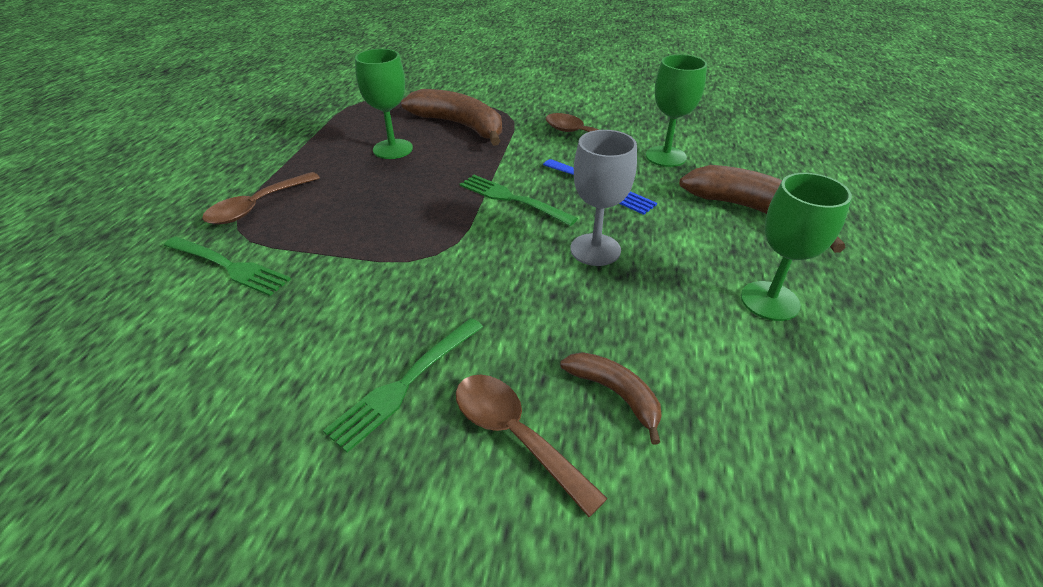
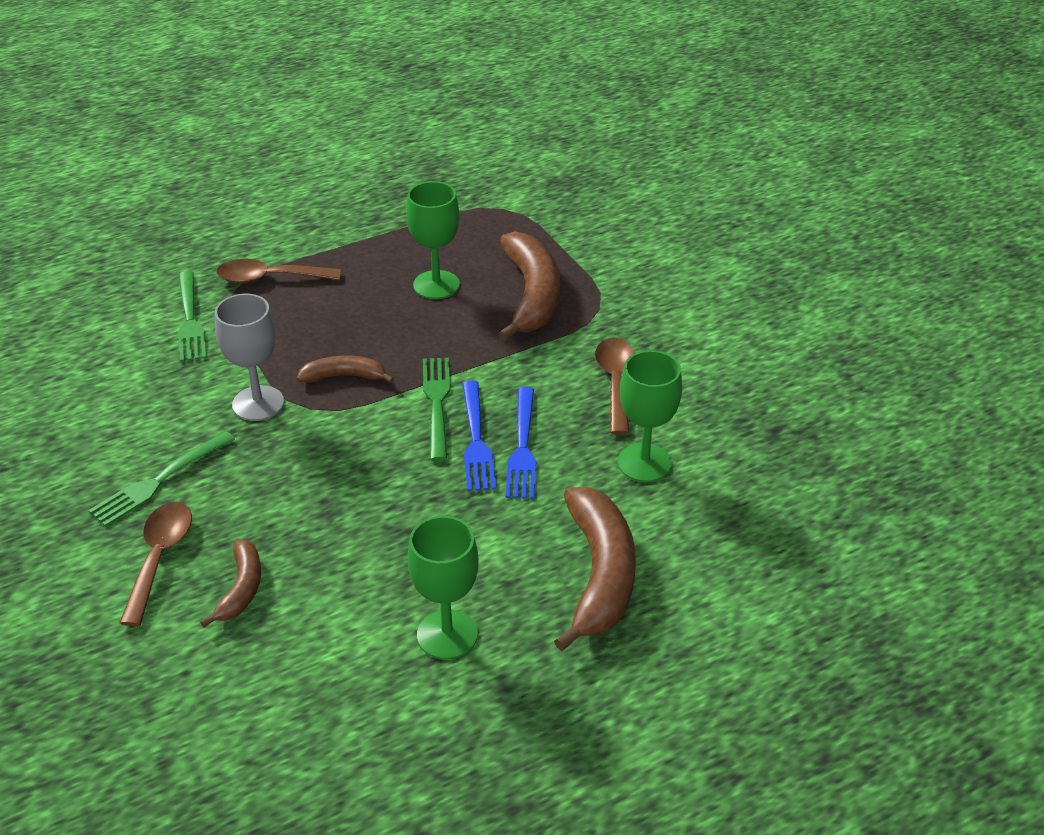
camera: 50 degrees right, 0 degrees up
(406, 383) = (159, 481): green fork -> green fork turned 45 degrees counterclockwise
(425, 223) = (344, 376): none -> brown banana
(571, 200) = (476, 440): none -> blue fork
(595, 250) = (412, 493): grey goblet -> grey goblet (258, 403)

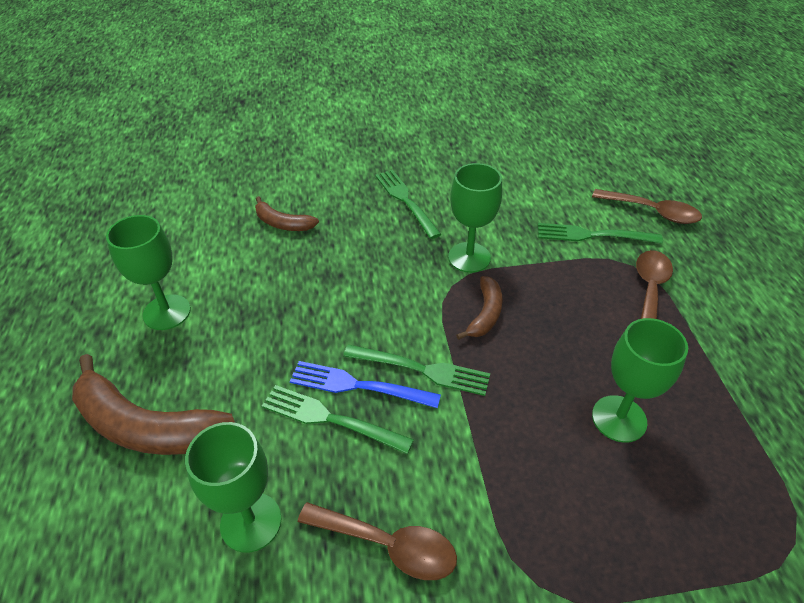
camera: 110 degrees right, 5 degrees up
(159, 558) = (333, 194): brown spoon -> brown spoon (652, 212)
(258, 403) = (469, 257): grey goblet -> green goblet
(522, 447) = (331, 419): blue fork -> green fork
(532, 295) = (581, 511): brown banana -> none

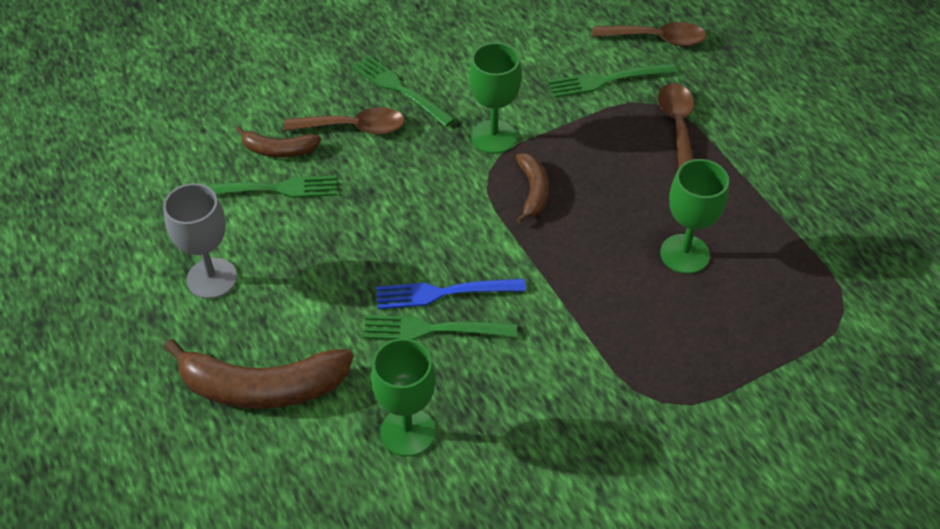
camera: 20 degrees left, 5 degrees up
(167, 312) = (212, 278): green goblet -> grey goblet
(388, 545) = (532, 412): brown spoon -> brown spoon (354, 127)
(421, 369) = (495, 261): green fork -> green fork (274, 189)

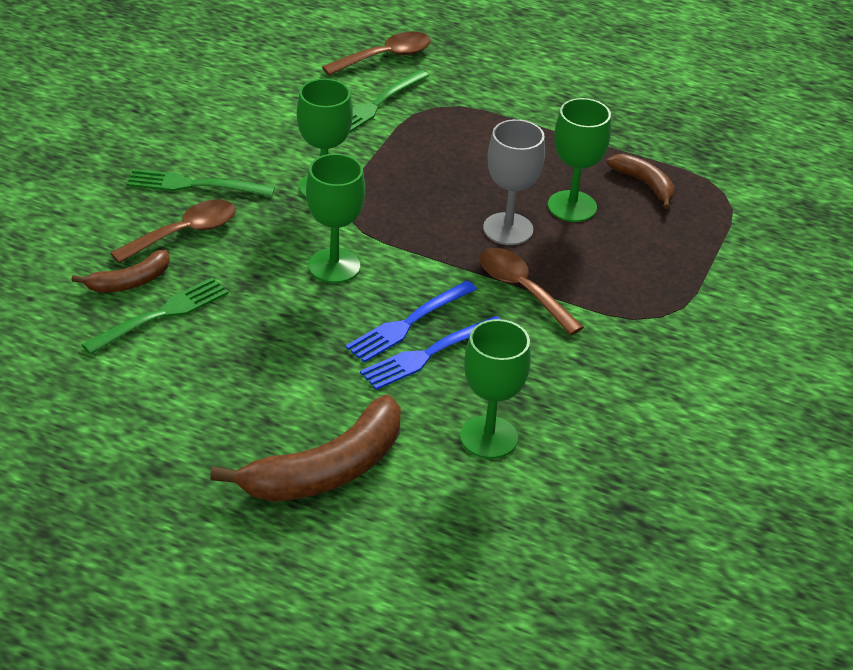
camera: 40 degrees left, 10 degrees down
(212, 278) = (181, 412): grey goblet -> grey goblet (508, 229)
(433, 329) = (429, 354): green fork -> blue fork
(435, 211) = (334, 266): none -> green goblet
(533, 191) = (403, 215): brown banana -> brown banana (645, 184)
(677, 126) = (471, 116): brown spoon -> brown spoon (522, 290)

